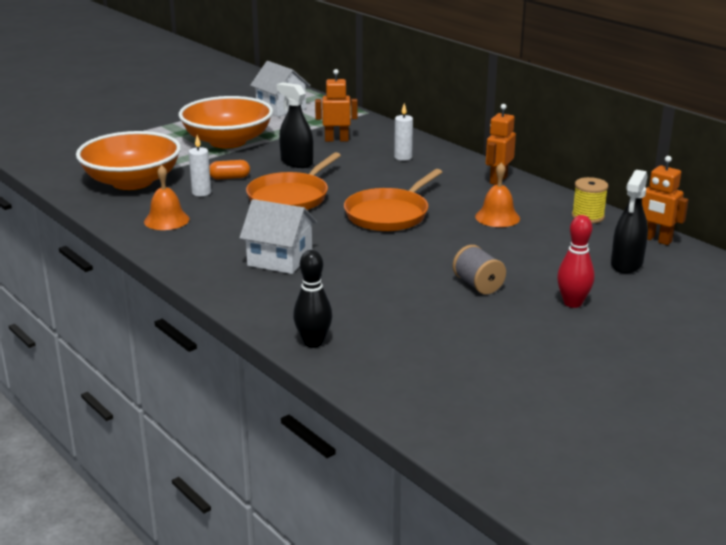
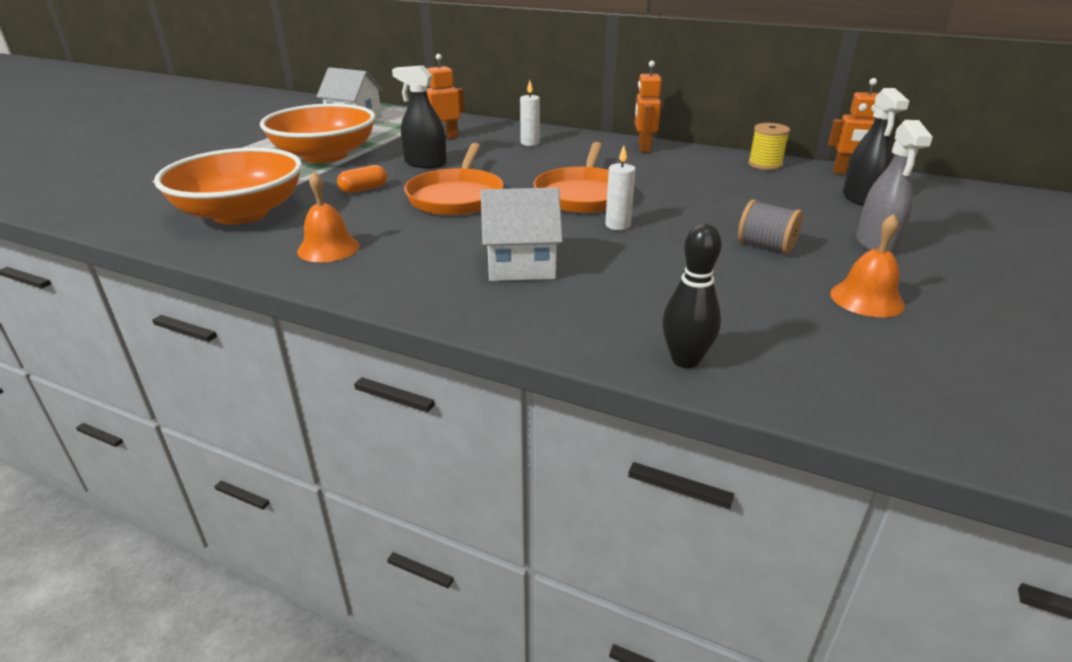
camera: 25 degrees left, 5 degrees up
(201, 193) = (344, 210): white candle -> white candle (618, 225)
(497, 217) = (689, 179): orange bell -> orange bell (866, 299)
(572, 303) = (876, 244): red bowling pin -> grey spray bottle

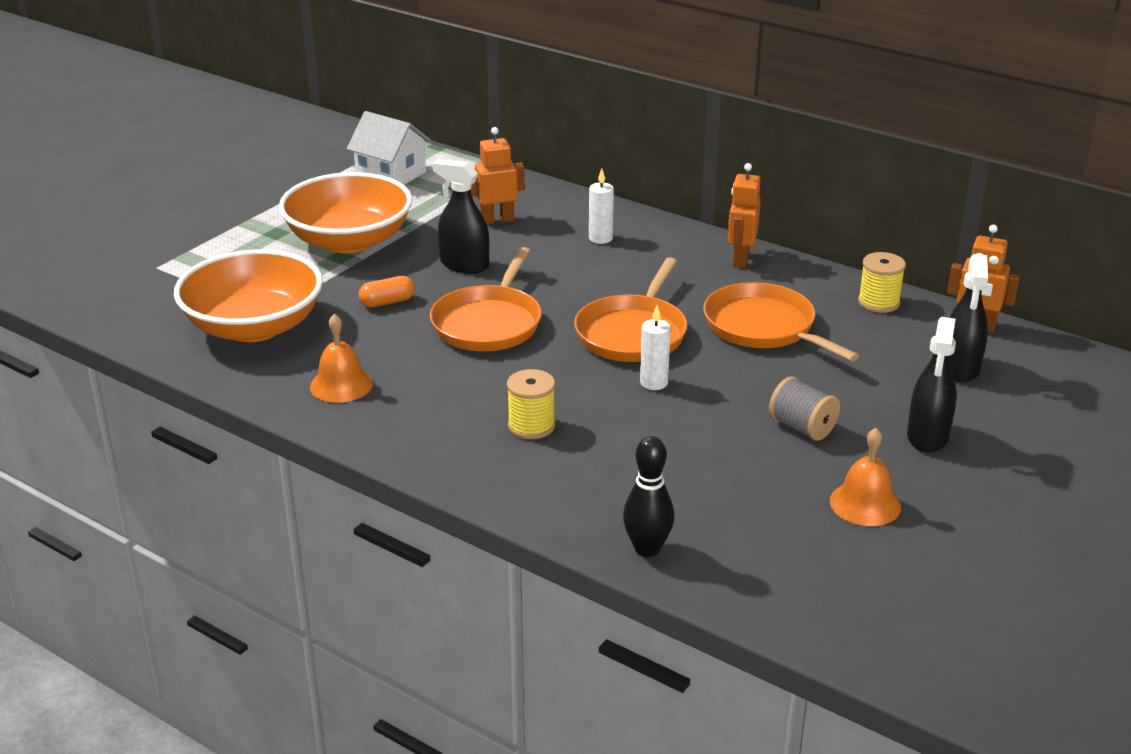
camera: 10 degrees right, 0 degrees up
(521, 265) = (531, 426): white house -> yellow spool
(687, 184) = (763, 327): none -> orange pan
(876, 244) = (927, 436): grey spray bottle -> black spray bottle

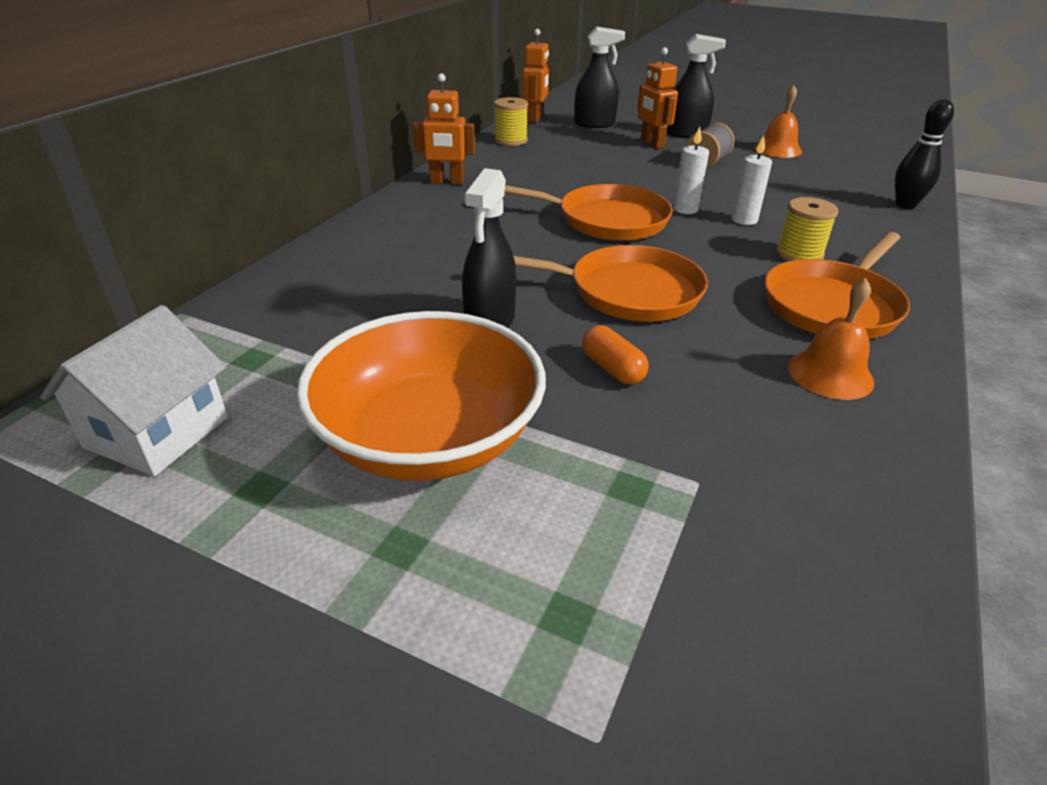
camera: 100 degrees left, 5 degrees up
(254, 327) = (751, 490): orange bowl -> none
(497, 220) = (355, 311): orange robot -> orange robot (651, 143)
(600, 238) = (407, 243): white candle -> white candle (744, 220)
(763, 327) = (568, 174): orange pan -> orange pan (833, 305)

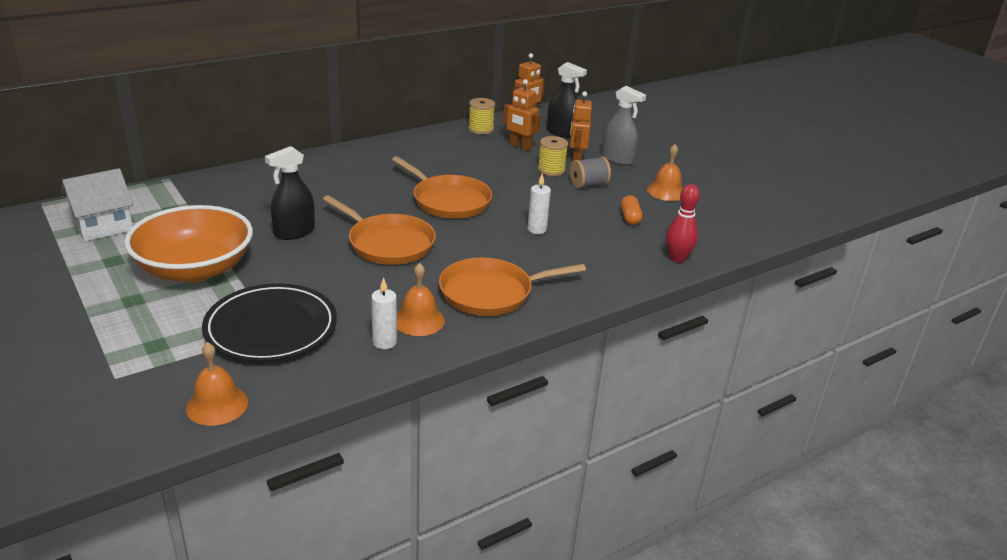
camera: 30 degrees right, 5 degrees down
(446, 182) = (394, 147): orange robot -> orange robot (520, 146)
(612, 369) = (316, 275): orange capsule -> orange capsule (630, 218)
(685, 209) = (511, 210): white candle -> white candle (384, 342)
(686, 134) = (617, 159): black spray bottle -> grey spray bottle
(687, 479) = (271, 328): none -> black plate
(799, 255) = (529, 261): yellow spool -> yellow spool (551, 170)
(843, 677) = (217, 405): none -> orange bell
(905, 205) = (677, 259): black bowling pin -> red bowling pin

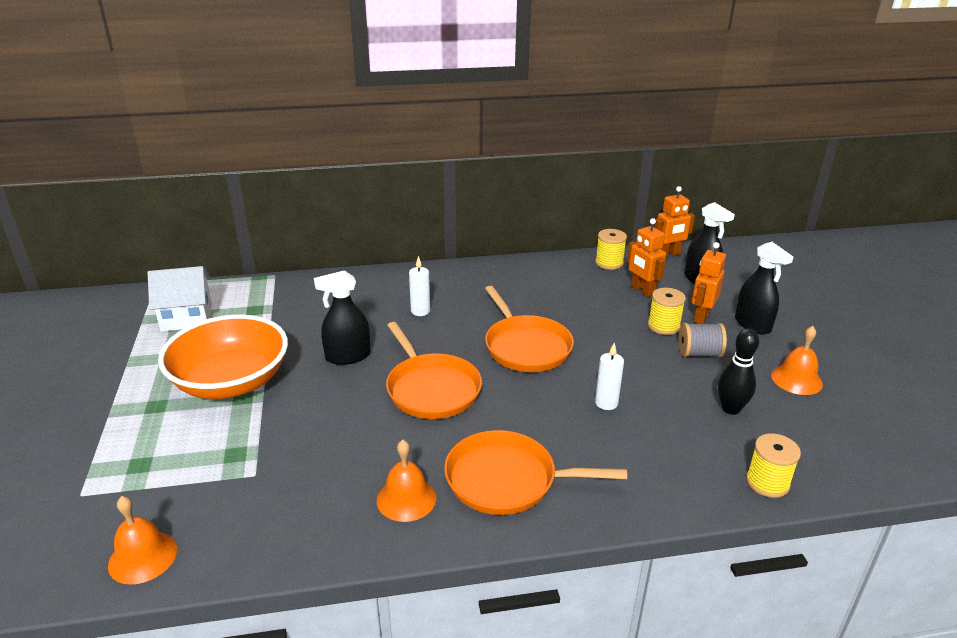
camera: 25 degrees right, 0 degrees up
(271, 328) = (254, 470): black plate -> none
(384, 342) = (353, 519): white candle -> white candle (420, 311)
(617, 159) = (752, 324): grey spray bottle -> black spray bottle
(630, 218) = (731, 409): orange capsule -> black bowling pin
(677, 259) = (767, 482): red bowling pin -> yellow spool

